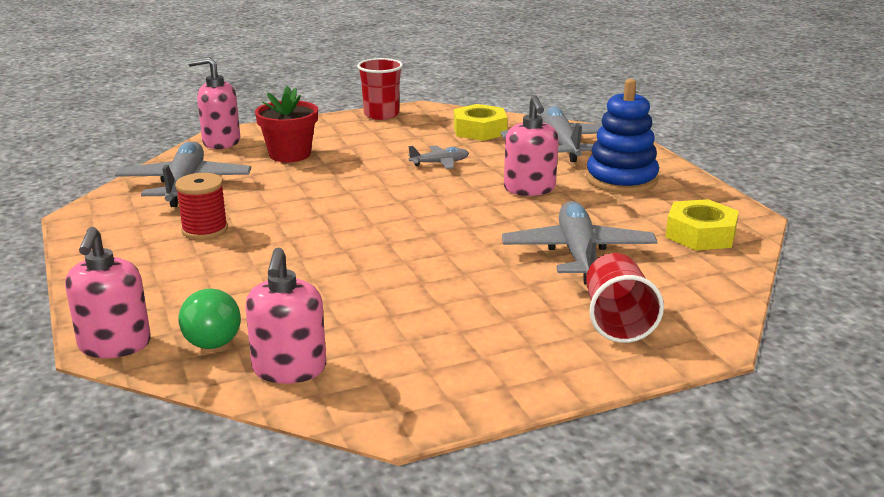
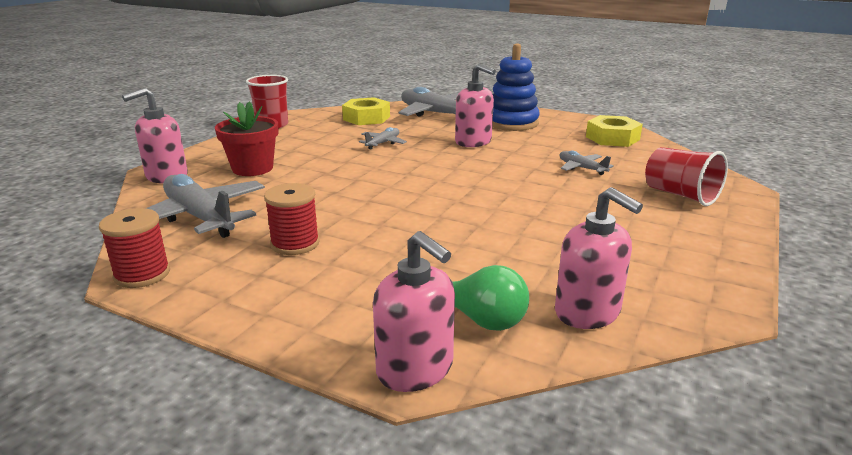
camera: 40 degrees left, 0 degrees up
(88, 215) = (142, 274): none -> red spool
(578, 254) = (581, 168): grey plane -> grey plane, size x0.49

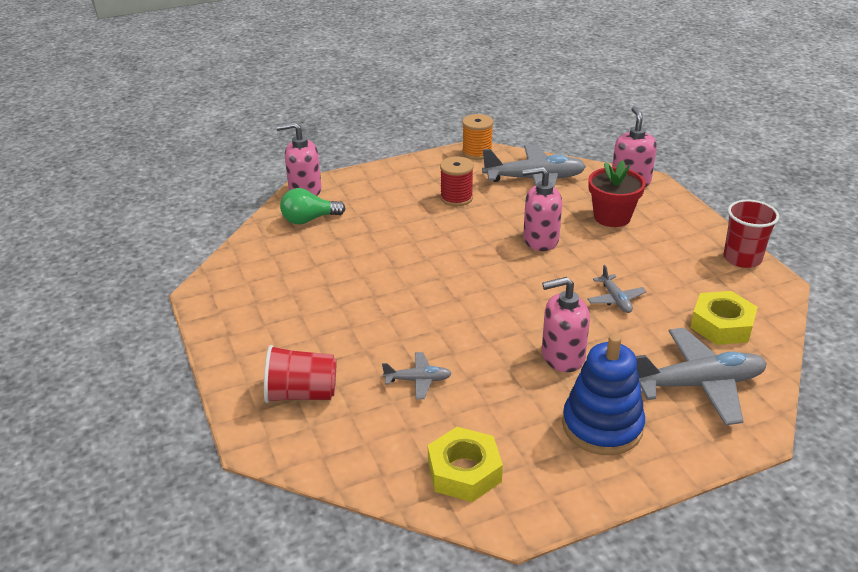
camera: 130 degrees right, 10 degrees up
(142, 274) = (477, 152): red spool -> orange spool
(587, 312) = (266, 250): pink soap dispenser -> pink soap dispenser (540, 240)

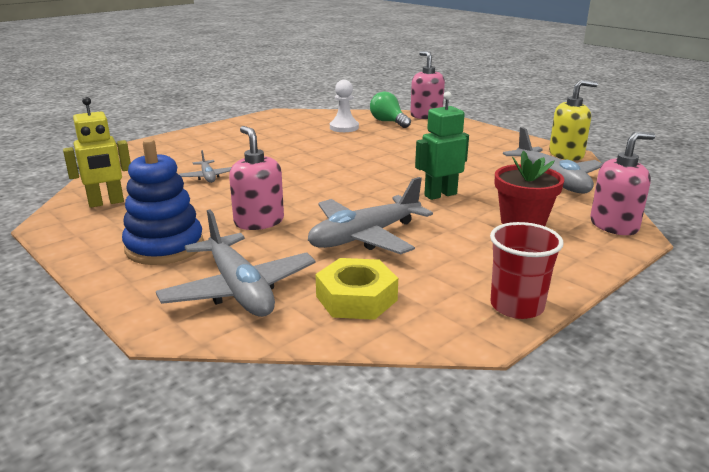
camera: 70 degrees right, 10 degrees down
(302, 394) = (183, 149): red cup -> none
(306, 253) = (344, 127): none -> white pawn
(456, 198) = (475, 157): red spool -> none
(464, 471) = (106, 203): yellow nut -> yellow robot
(477, 152) = (566, 154): orange spool -> yellow soap dispenser
(540, 240) = (440, 195): pink soap dispenser -> green robot
(615, 299) = (365, 237): grey plane -> grey plane, size x2.03

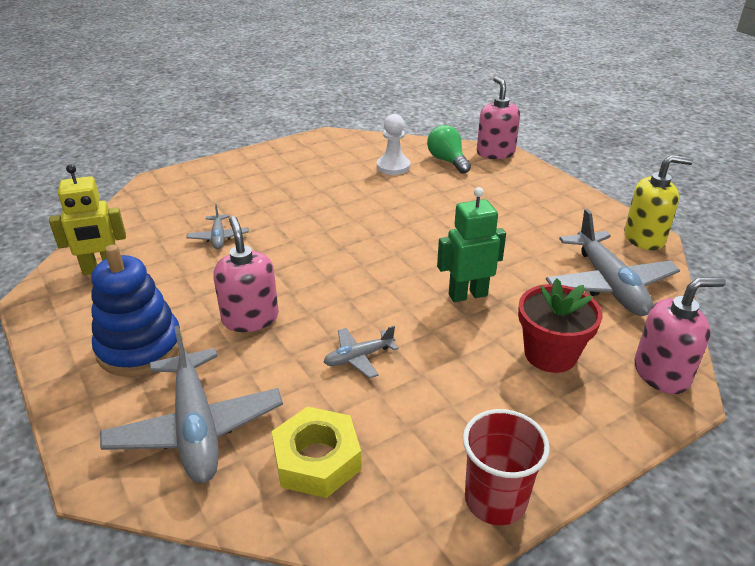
camera: 10 degrees right, 10 degrees up
(365, 237) = (358, 357): grey plane -> grey plane, size x0.49

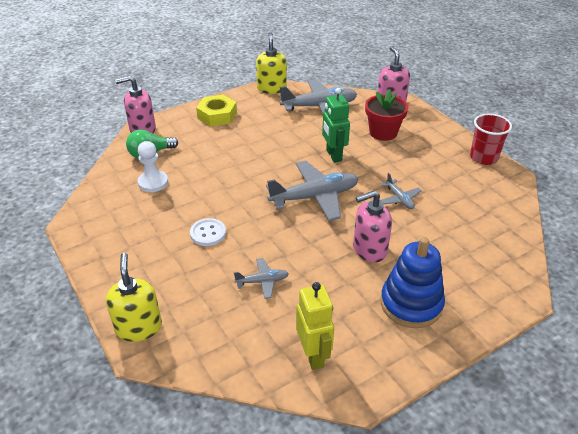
camera: 90 degrees left, 5 degrees up
(184, 177) = (139, 327): none -> yellow soap dispenser
(196, 427) = (474, 261): grey plane -> grey plane (314, 197)
(303, 202) = (208, 233): none -> white button
(317, 459) = (480, 212): yellow nut -> yellow nut (217, 115)

